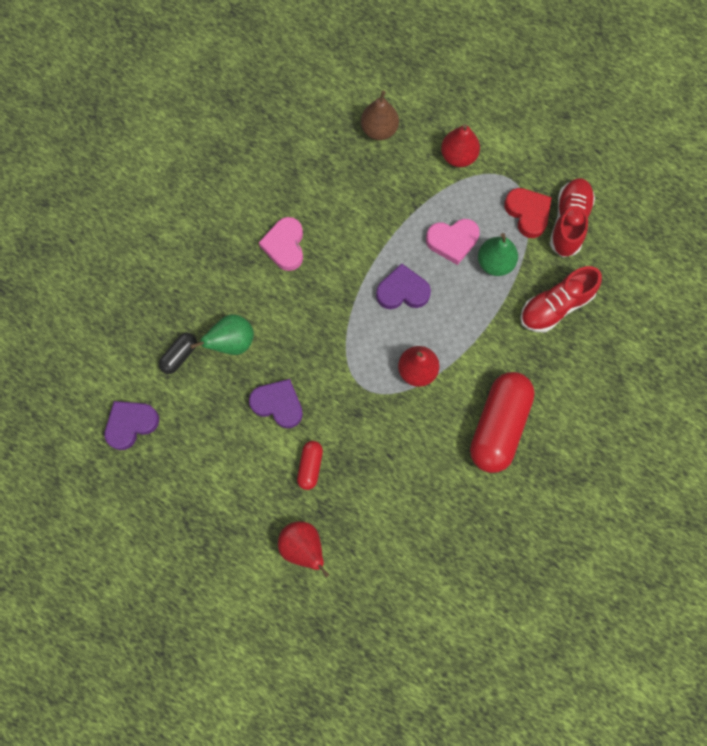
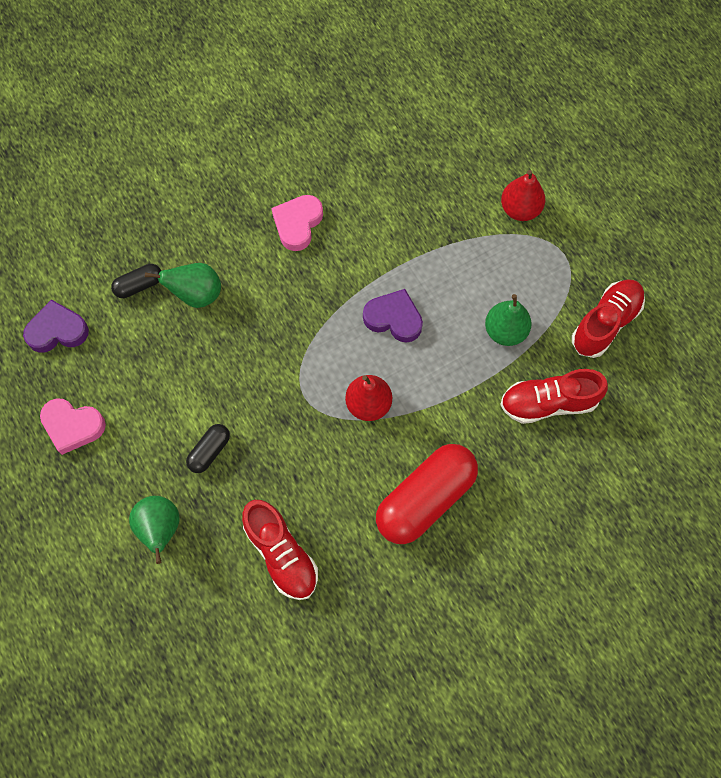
camera: 25 degrees right, 5 degrees down
(278, 404) = (210, 375): purple heart -> none
(303, 547) = (160, 529): red pear -> green pear
(310, 466) = (209, 451): red capsule -> black capsule
(379, 129) = (451, 151): brown pear -> none
(409, 521) = (281, 554): none -> red shoe
(452, 241) = (471, 291): pink heart -> pink heart (73, 426)
(528, 213) = (565, 296): red heart -> none

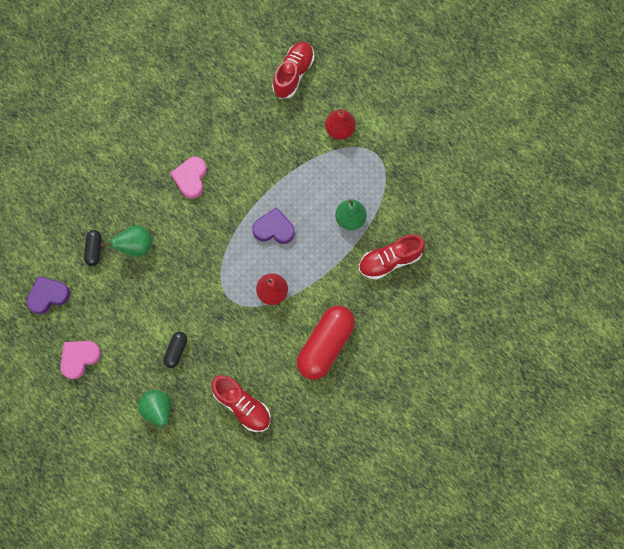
camera: 15 degrees left, 5 degrees up
(73, 426) = (79, 358): pink heart -> pink heart turned 135 degrees clockwise
(139, 285) = (94, 250): black capsule -> black capsule turned 45 degrees counterclockwise
(605, 323) = (415, 196): red shoe -> red shoe (293, 74)

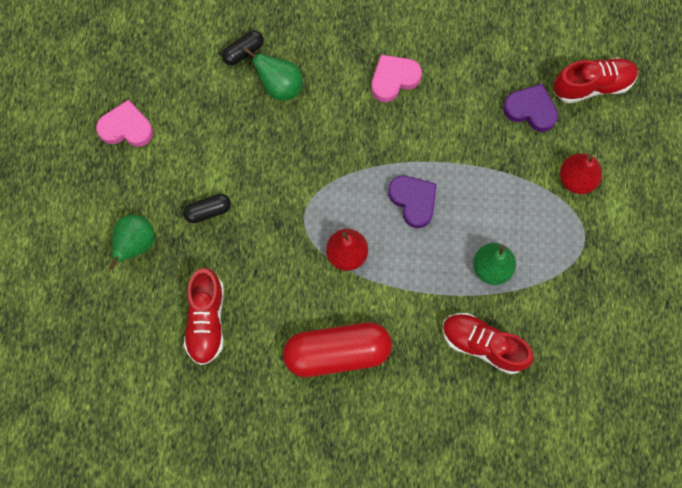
camera: 50 degrees right, 0 degrees up
(48, 296) = (163, 49): purple heart -> purple heart (530, 110)

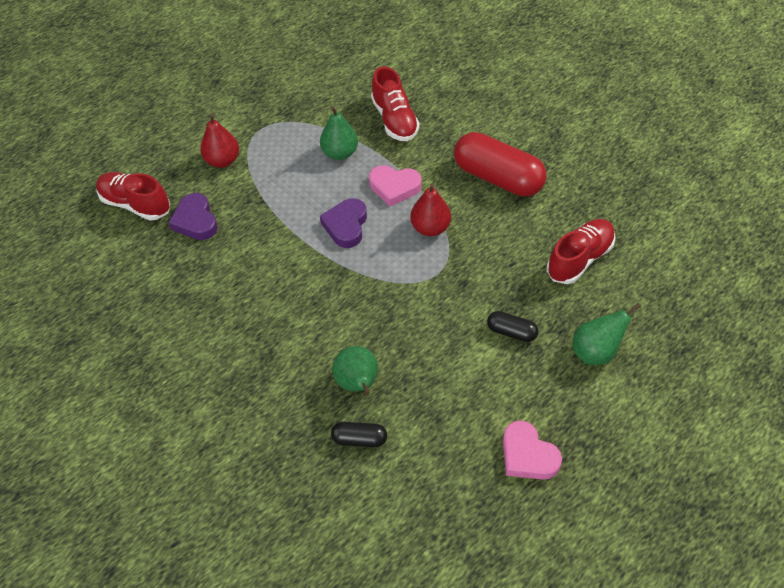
camera: 135 degrees left, 20 degrees down
(394, 79) = (263, 316): pink heart -> pink heart (394, 187)

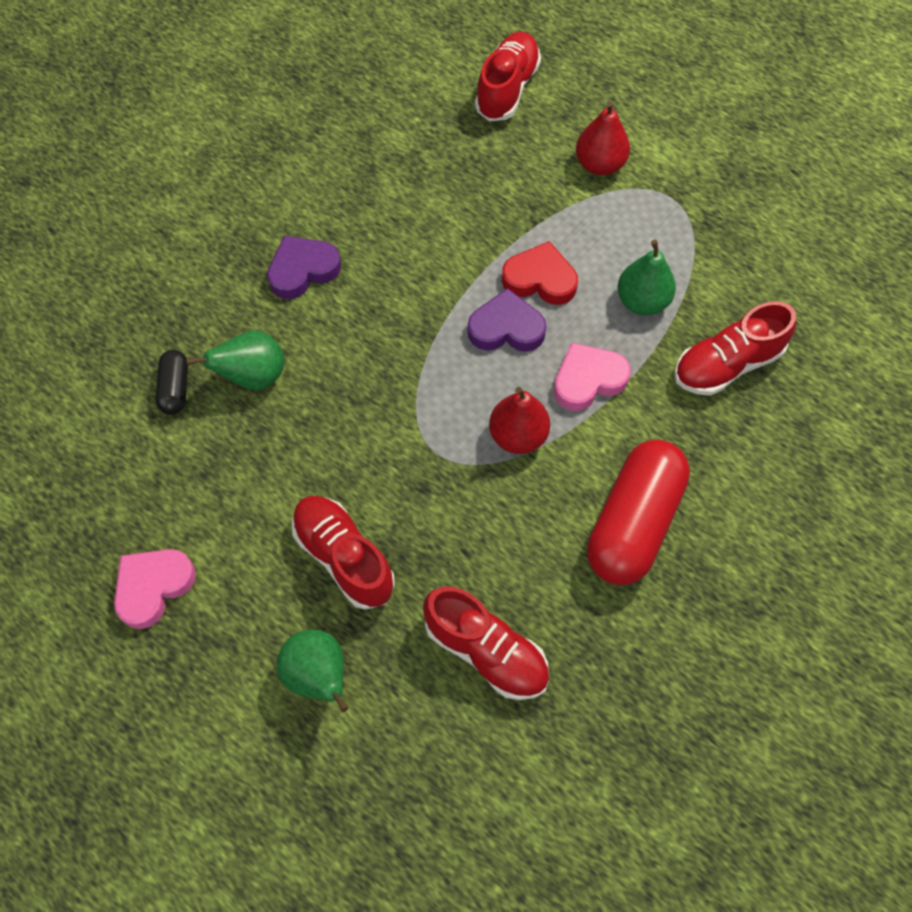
camera: 80 degrees right, 10 degrees up
(195, 221) = (489, 156): purple heart -> purple heart (303, 270)
(310, 203) = (540, 279): none -> red heart
(394, 187) = (588, 380): pink heart -> pink heart turned 60 degrees clockwise
(511, 332) = (344, 557): black capsule -> red shoe

